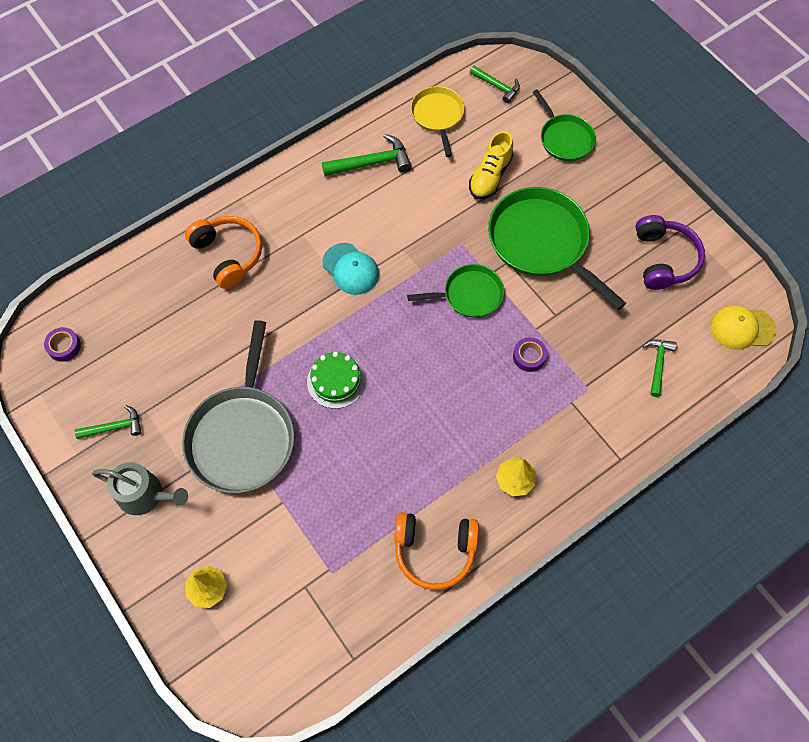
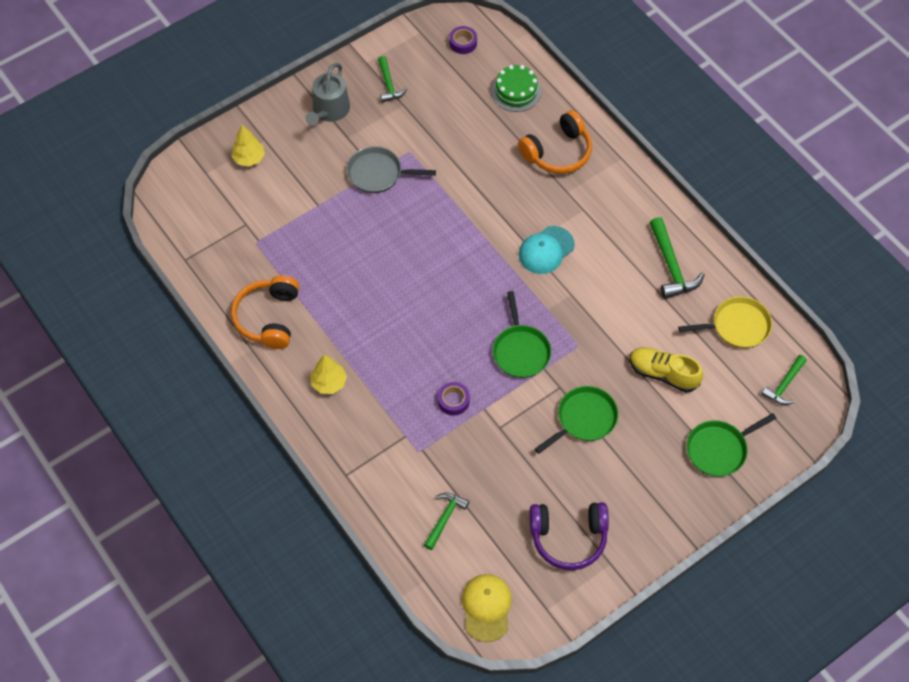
camera: 90 degrees right, 5 degrees down
(242, 436) = (378, 173): grey pan -> grey pan, size x0.57
(336, 381) = (429, 241): green cake -> green cake (516, 91)
(541, 242) = (584, 419): green pan -> green pan, size x0.57
(657, 364) = (444, 518): green hammer -> green hammer turned 75 degrees counterclockwise

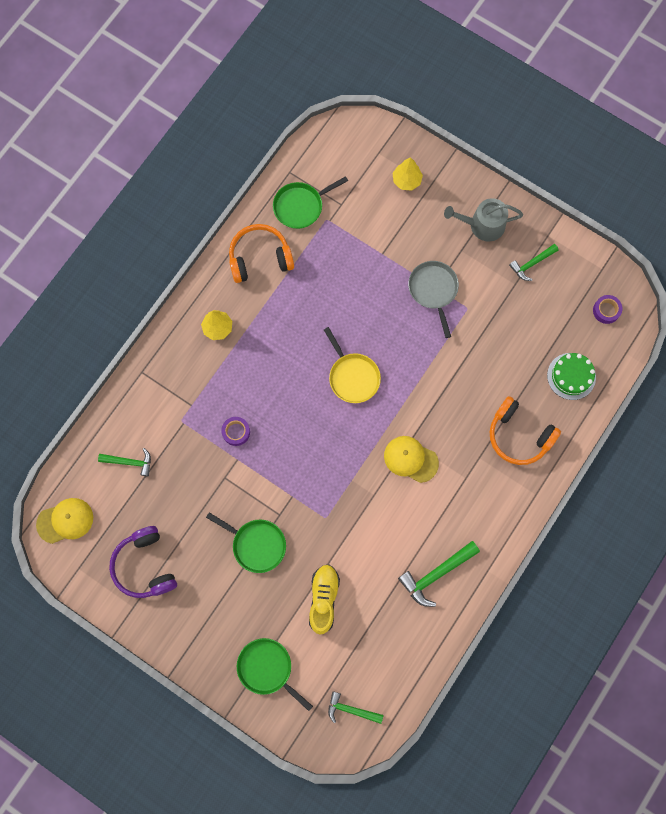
camera: 70 degrees right, 15 degrees up
(520, 351) = (302, 471): green pan -> green pan (300, 206)
(546, 250) = (410, 459): turquoise cap -> yellow cap
(737, 326) = (396, 651): yellow pan -> yellow pan (353, 377)

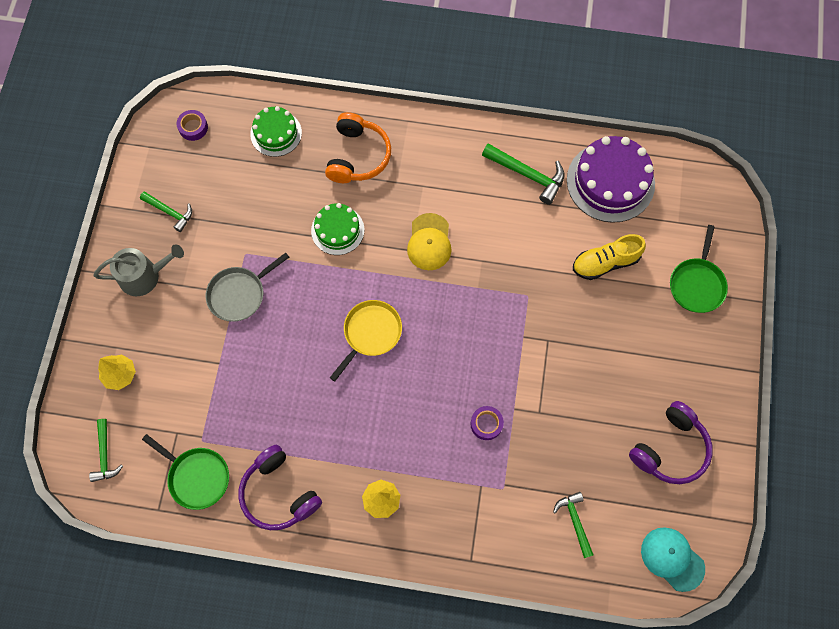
camera: 115 degrees left, 5 degrees down
(65, 521) = (672, 559): yellow cap -> turquoise cap
(256, 545) = (589, 348): green pan -> none
(260, 258) = (278, 493): orange headphones -> purple headphones
(351, 710) = (688, 195): green hammer -> green hammer (105, 455)
(396, 645) = (610, 182): none -> purple cake
(455, 389) = (337, 230): none -> green cake
(482, 225) = (144, 276): grey watering can -> grey watering can turned 75 degrees counterclockwise

